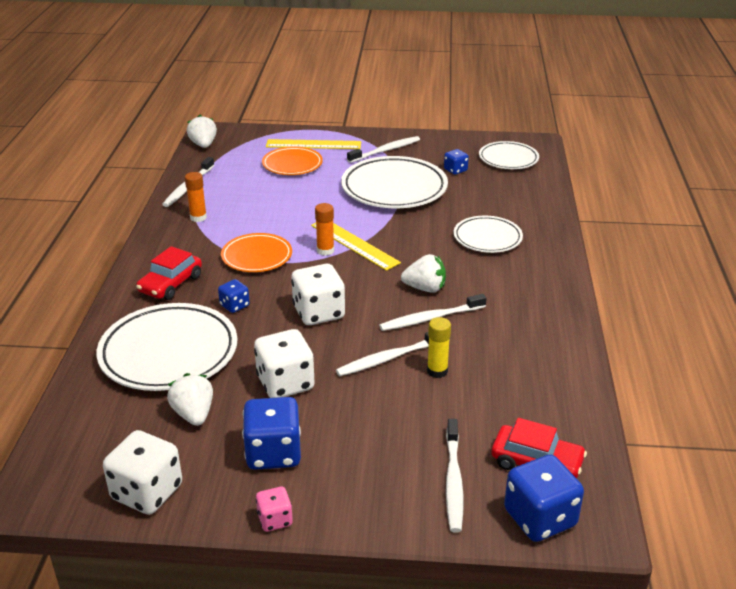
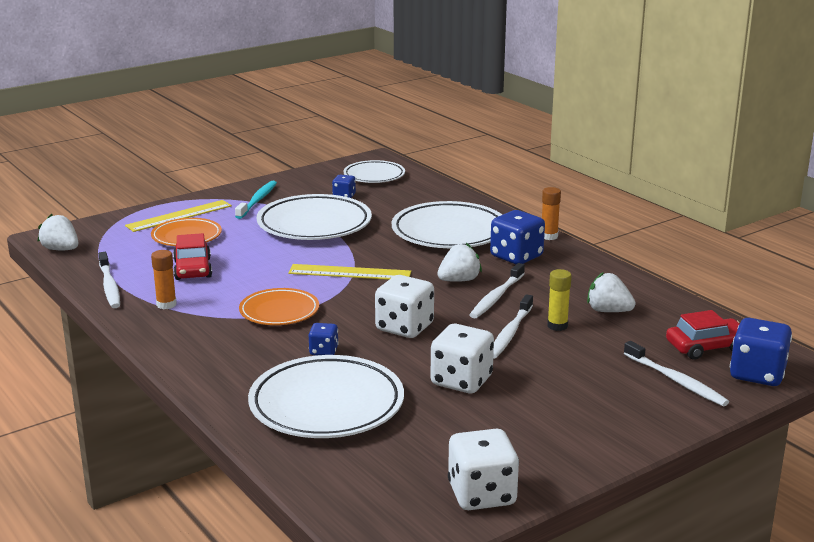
camera: 40 degrees left, 10 degrees down
(171, 284) = (234, 360): red car -> red car (193, 269)
(194, 414) = (425, 432): white strawberry -> white strawberry (608, 311)
(273, 453) = (531, 425): blue dice -> blue dice (516, 256)
(275, 519) = (603, 460): pink dice -> none
(325, 251) = (333, 286): orange glue stick -> orange glue stick (549, 236)
(386, 150) = (257, 200): white toothbrush -> turquoise toothbrush
(487, 238) = (449, 232): white plate -> white plate, size x1.68

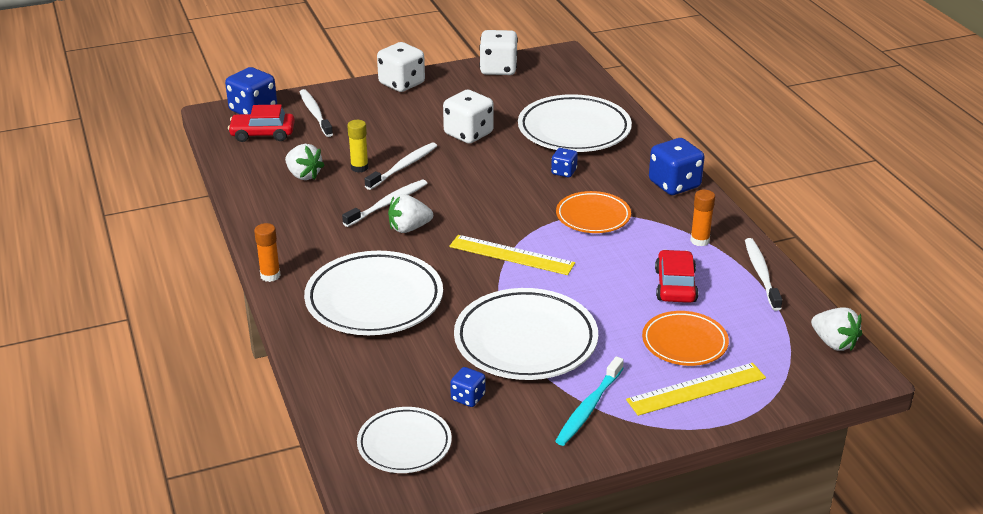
camera: 165 degrees left, 10 degrees up
(404, 327) = (488, 184): white dice -> white dice (401, 83)
(516, 256) = (330, 251): blue dice -> blue dice (674, 184)

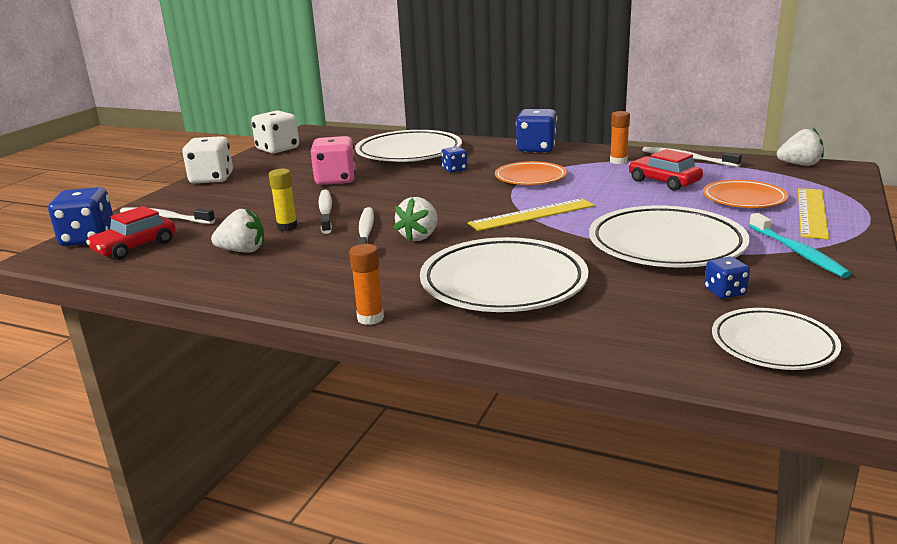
camera: 45 degrees left, 10 degrees down
(468, 134) = (336, 180): white dice -> pink dice

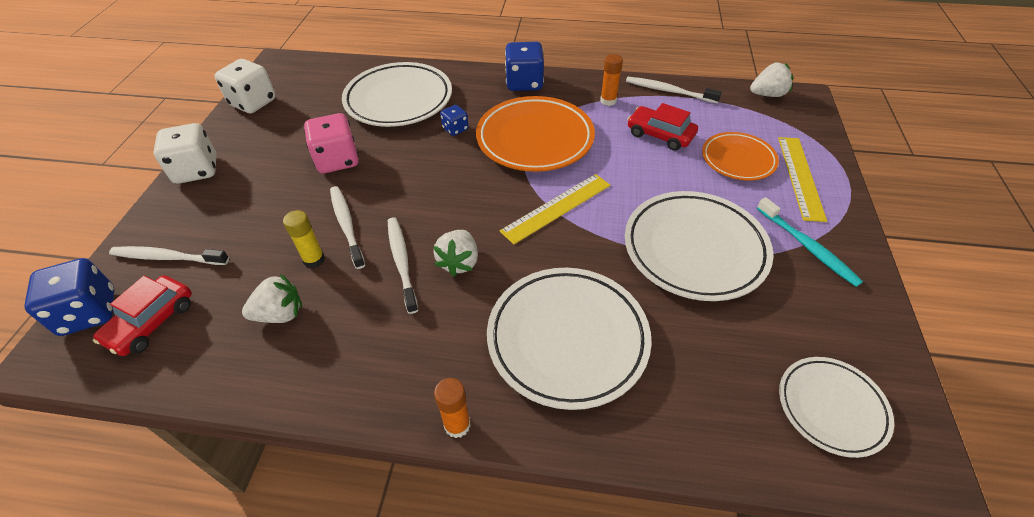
camera: 15 degrees left, 25 degrees up
(530, 178) = (535, 139): orange plate -> orange plate, size x1.68
(724, 292) = (767, 324): blue dice -> none

